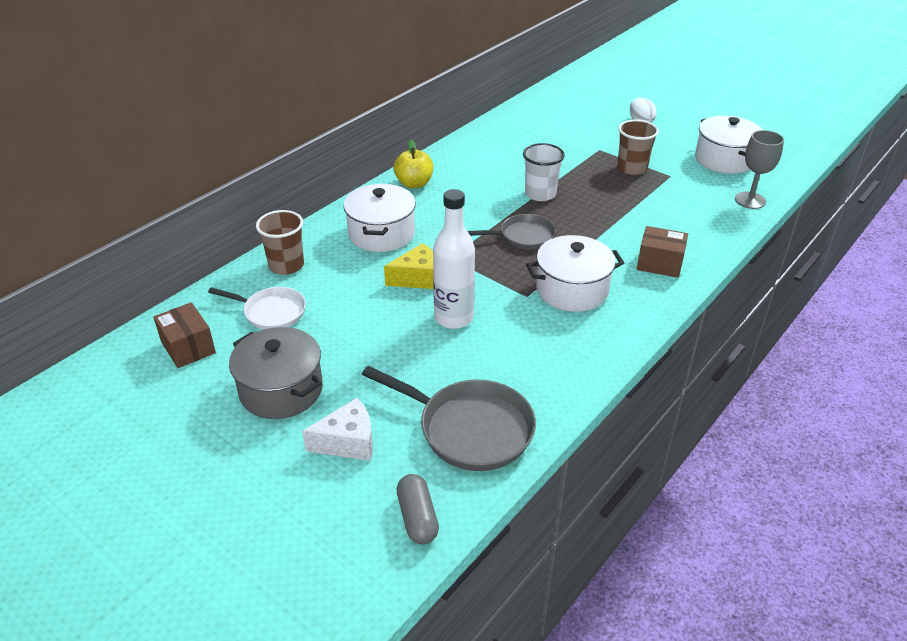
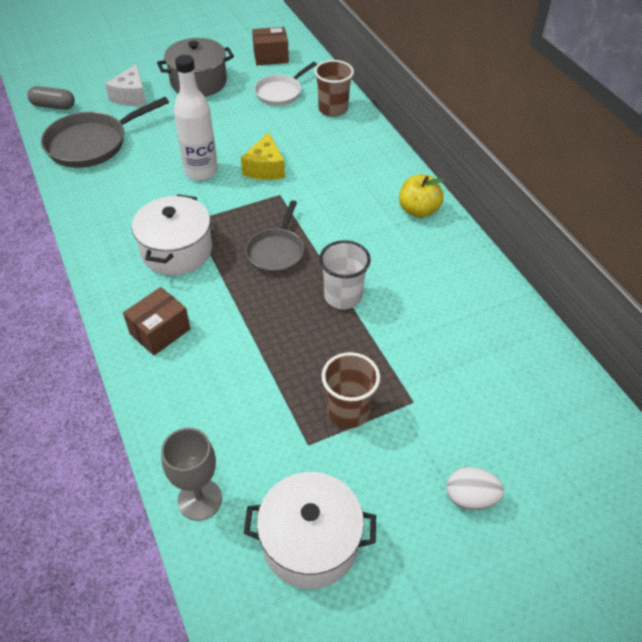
camera: 115 degrees right, 10 degrees up
(381, 234) = (343, 166): white pot -> none

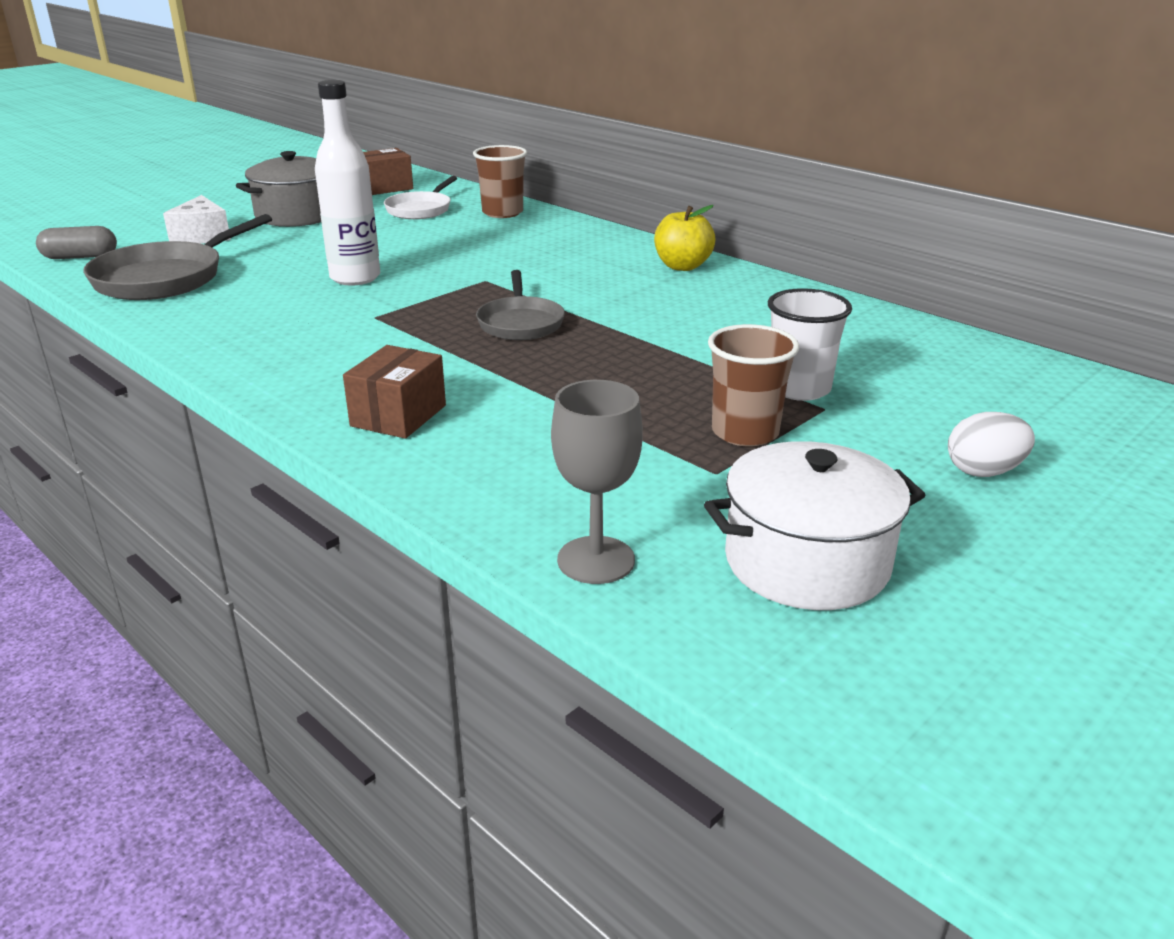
camera: 20 degrees left, 20 degrees down
(177, 250) = (369, 344): white pot -> none
(265, 168) = (447, 264): yellow cheese -> none
(343, 296) = (646, 342): white cup -> white cup (799, 389)

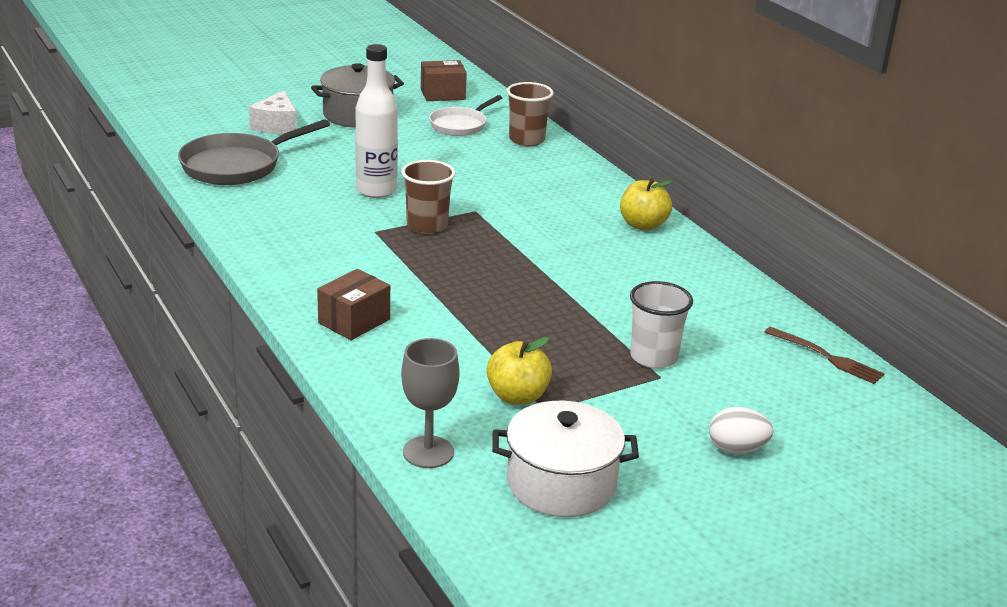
camera: 15 degrees right, 0 degrees up
(80, 257) = (181, 133): grey capsule -> none
(520, 323) = (480, 257): grey pan -> none
(669, 464) = (517, 396): none -> yellow apple
(745, 432) = (587, 384): brown cup -> brown cup (427, 226)
(986, 355) = (827, 357): none -> brown fork

